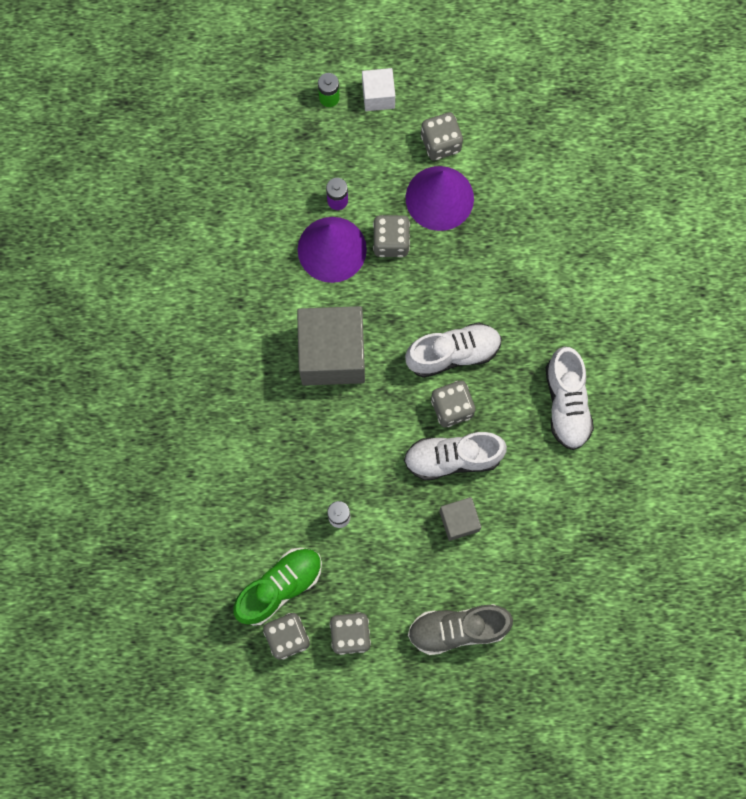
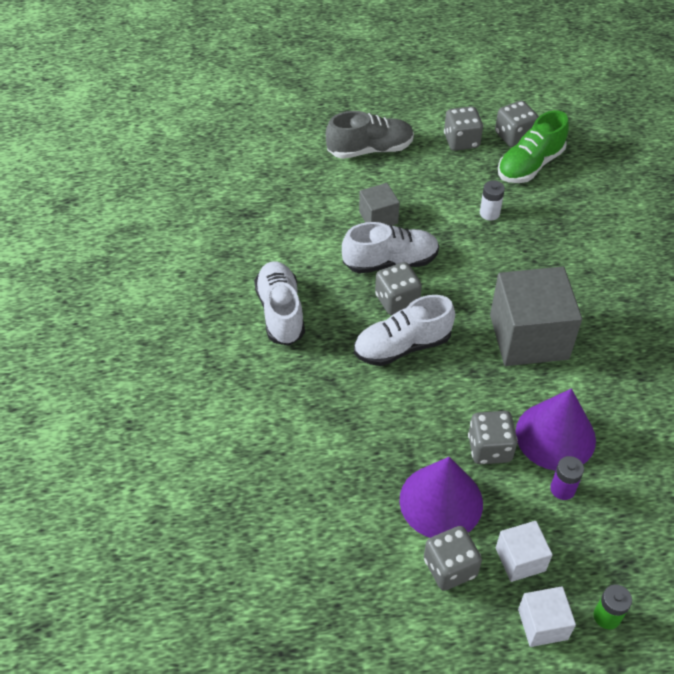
camera: 175 degrees right, 25 degrees down
(385, 145) = (520, 559): none -> white cube

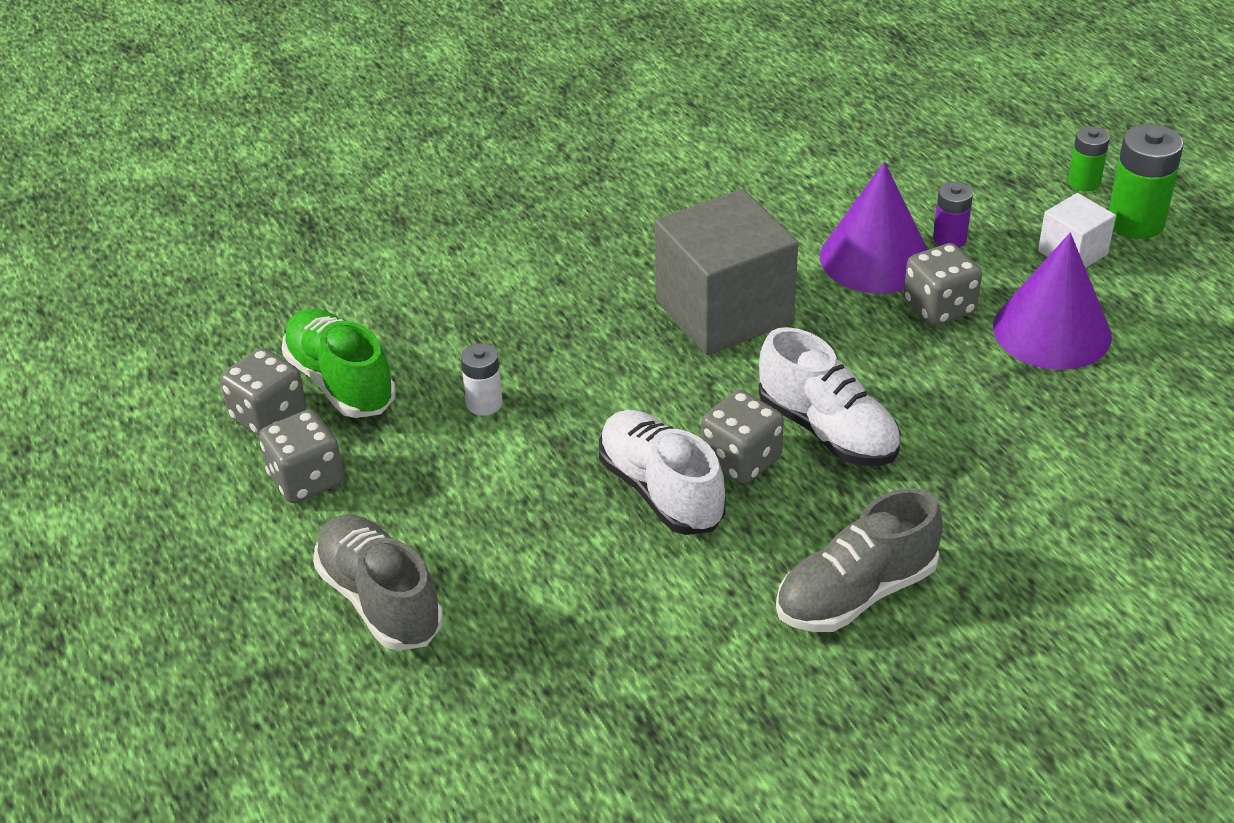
camera: 110 degrees left, 10 degrees down
(280, 312) = (856, 593): white shoe -> grey shoe
(378, 217) = (563, 535): grey cube -> none
(450, 567) = (1133, 303): grey dice -> none
(530, 165) = (341, 382): green shoe -> green shoe turned 150 degrees counterclockwise
(542, 624) = (1135, 222): white cube -> green battery

